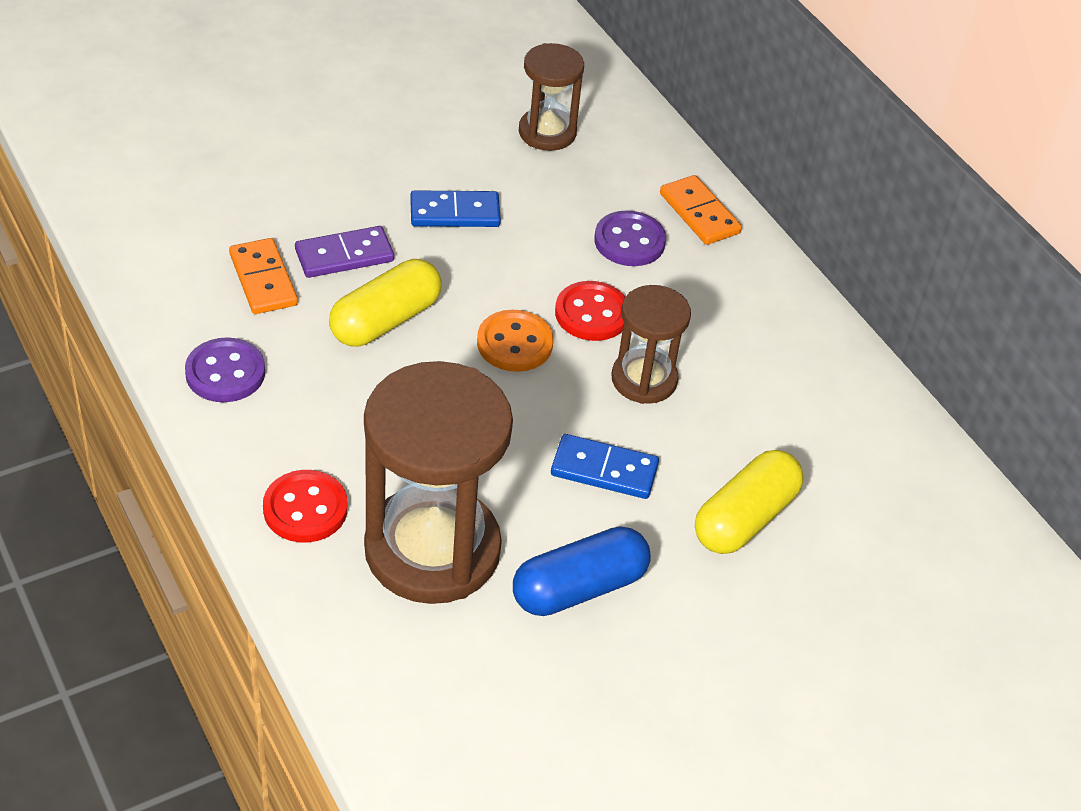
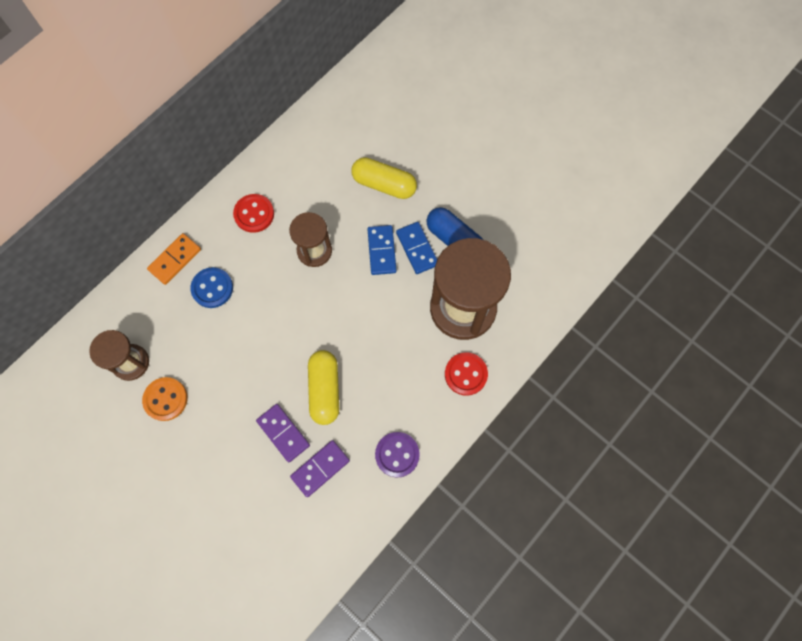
camera: 105 degrees left, 25 degrees up
(263, 279) = (320, 468): orange domino -> purple domino
(385, 320) = (324, 390): yellow capsule -> yellow capsule turned 60 degrees clockwise
(455, 213) = (224, 387): blue domino -> blue domino (417, 249)
(514, 343) = (315, 319): orange button -> orange button (165, 399)
(592, 314) = (277, 289): red button -> red button (254, 214)
(629, 241) = (212, 288): purple button -> blue button

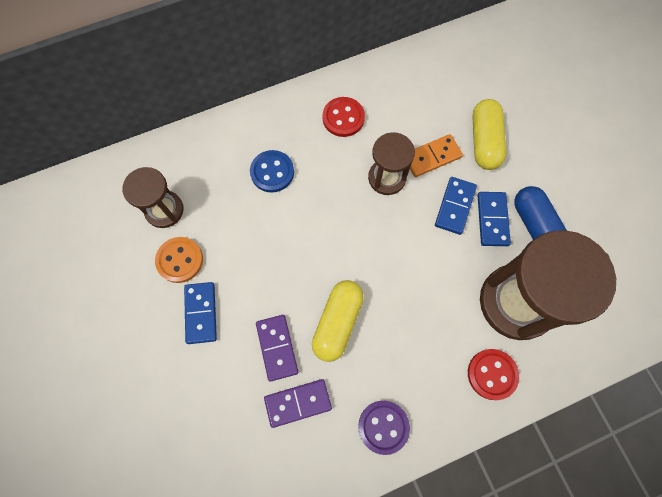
camera: 25 degrees right, 0 degrees up
(175, 260) = (249, 130): orange domino -> orange domino (432, 157)
(205, 434) = (201, 313): none -> blue domino
(384, 184) = (484, 141): yellow capsule -> yellow capsule turned 45 degrees clockwise

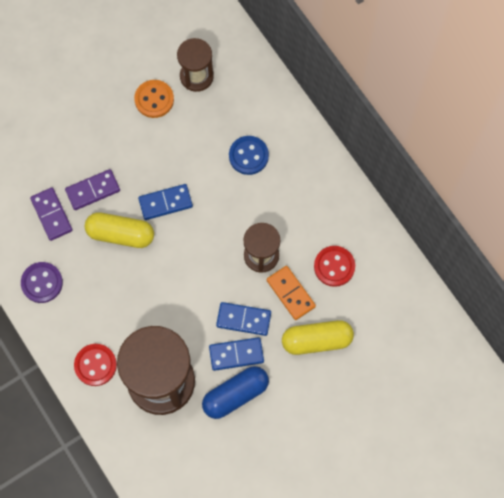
camera: 80 degrees right, 0 degrees up
(201, 313) = (112, 126): blue domino -> blue domino (165, 203)
(343, 118) = (316, 207): red button -> red button (334, 266)

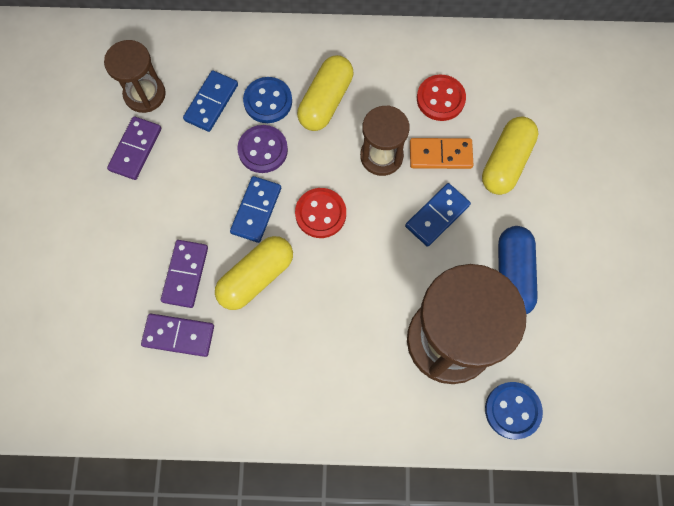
camera: 55 degrees left, 0 degrees up
(42, 283) = (249, 397): purple button -> purple button (263, 150)
(95, 365) = (384, 399): red button -> red button (320, 214)
(142, 450) = (512, 410): none -> blue button
(154, 99) = (135, 149): orange button -> purple domino
(236, 354) = (470, 246): blue domino -> blue domino (211, 102)
(276, 192) = (325, 101): none -> yellow capsule

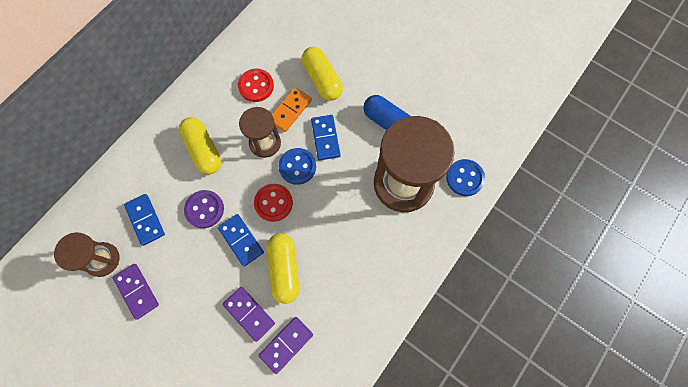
camera: 55 degrees left, 0 degrees up
(268, 101) = (174, 184): blue button -> blue button (297, 167)

